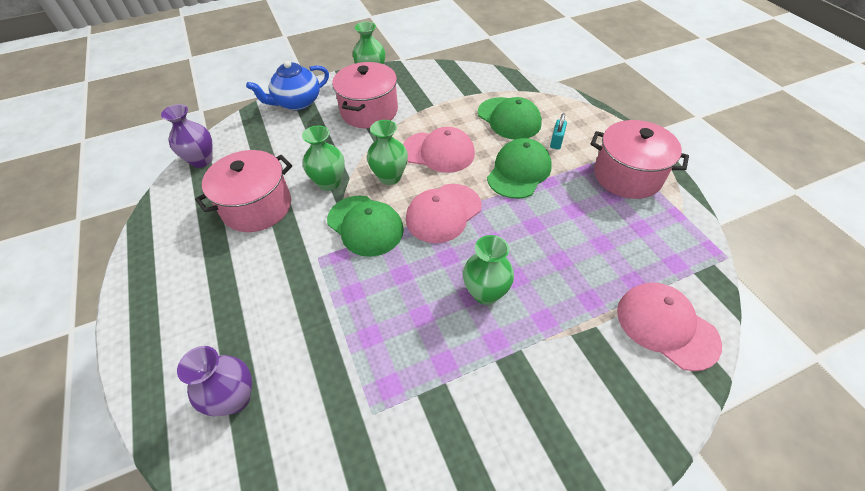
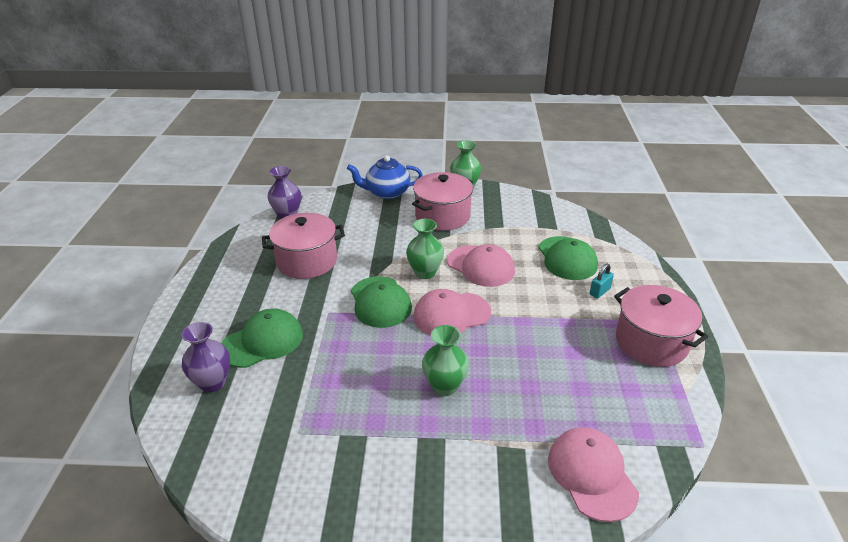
camera: 25 degrees right, 15 degrees down
(329, 183) = (373, 261): green vase -> none
(519, 171) = (544, 304): green cap -> green cap (263, 341)

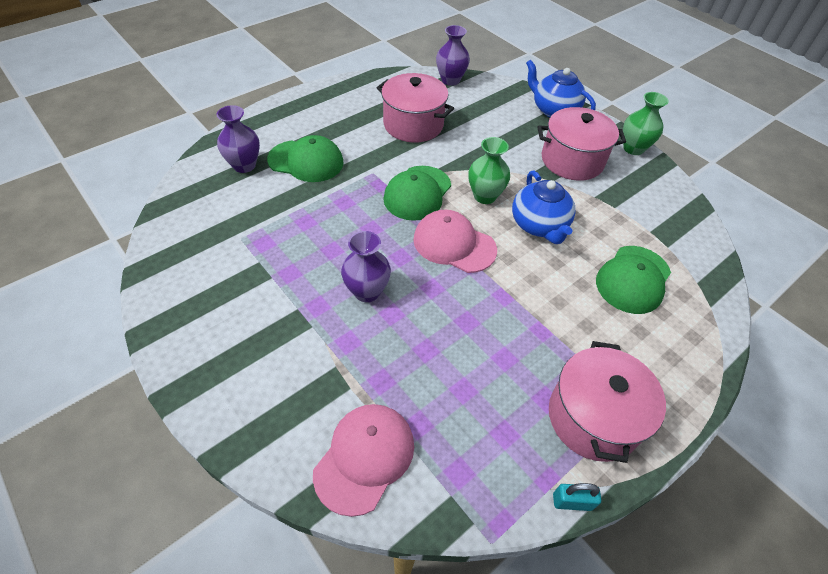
camera: 45 degrees right, 15 degrees up
(444, 386) = (367, 291): green vase -> purple vase
(481, 266) = (539, 225): pink cap -> blue teapot
(599, 291) = (617, 332): turquoise padlock -> turquoise padlock (572, 501)

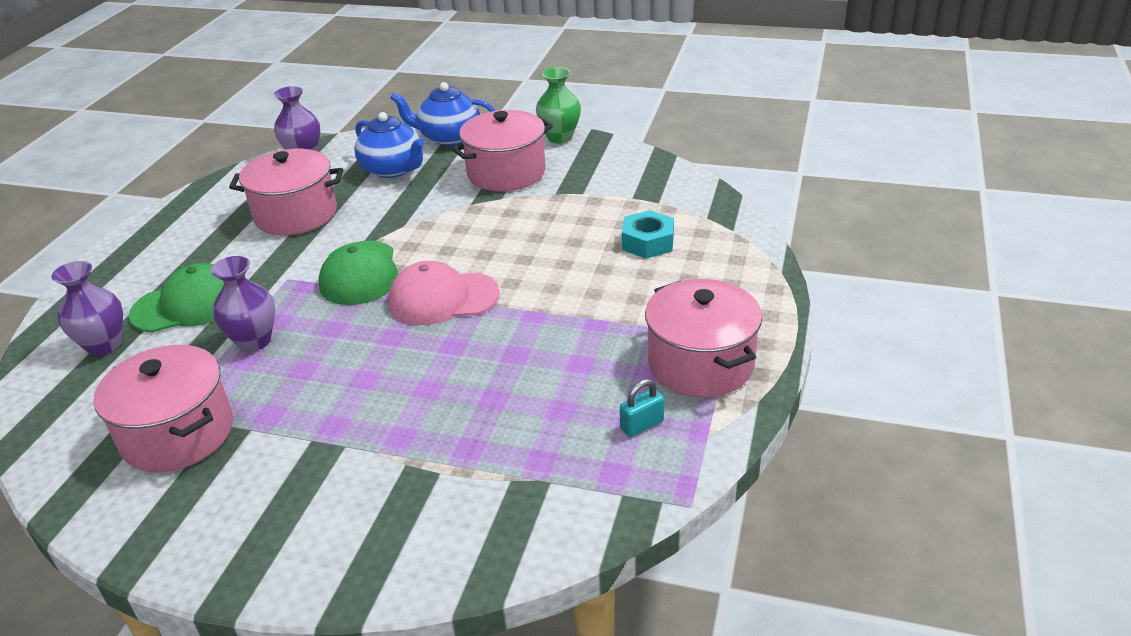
camera: 30 degrees left, 15 degrees down
(234, 255) = (178, 434): none -> pink pot
(365, 458) = (509, 517): pink cap -> none
(367, 291) = (381, 384): purple vase -> purple vase (254, 341)
(485, 196) = (439, 242): green vase -> none
(539, 225) = (519, 241): blue teapot -> blue teapot (393, 169)
(572, 501) = (734, 434): turquoise padlock -> turquoise padlock (642, 425)
(633, 279) = (648, 242): green cap -> turquoise nut

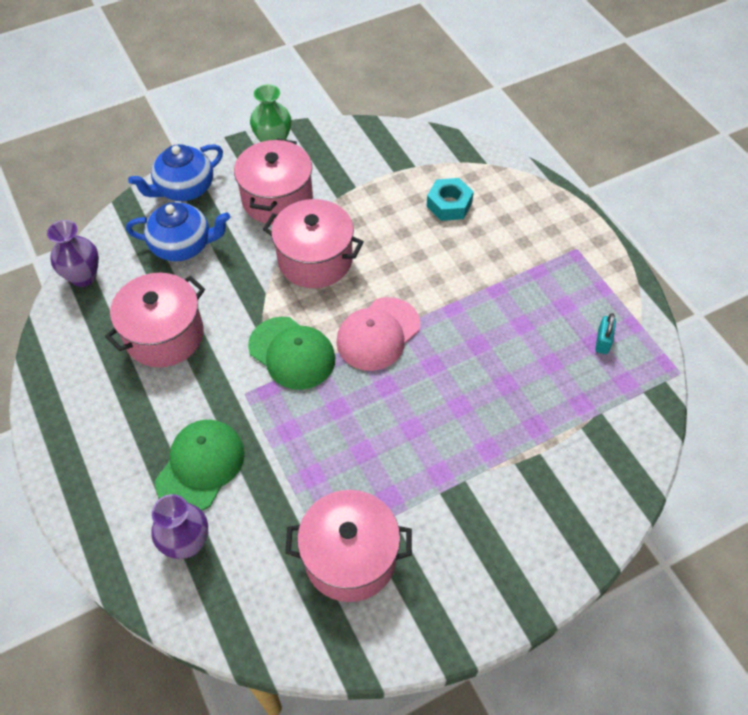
camera: 45 degrees left, 20 degrees up
(254, 341) = (297, 457): purple vase -> none
(700, 364) = (584, 278): pink pot -> pink pot (315, 260)

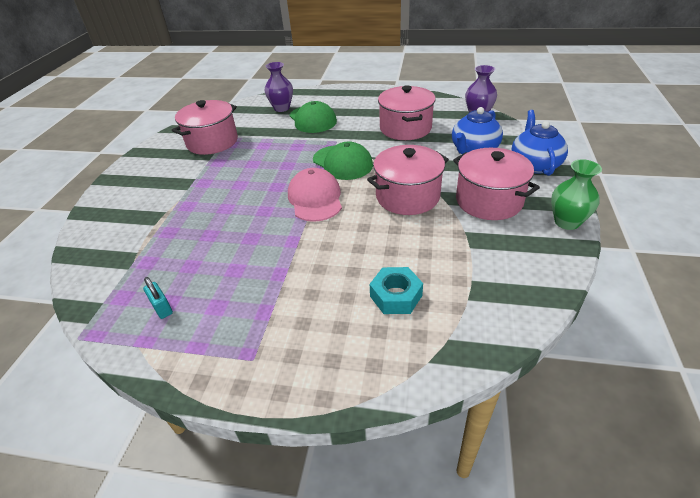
camera: 130 degrees right, 15 degrees down
(292, 353) = (342, 162): green cap -> green cap turned 120 degrees counterclockwise

